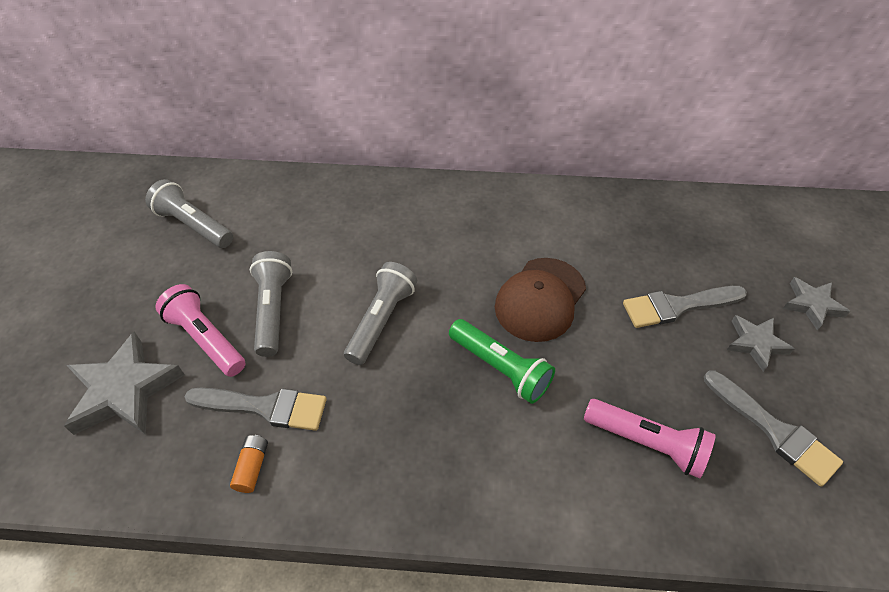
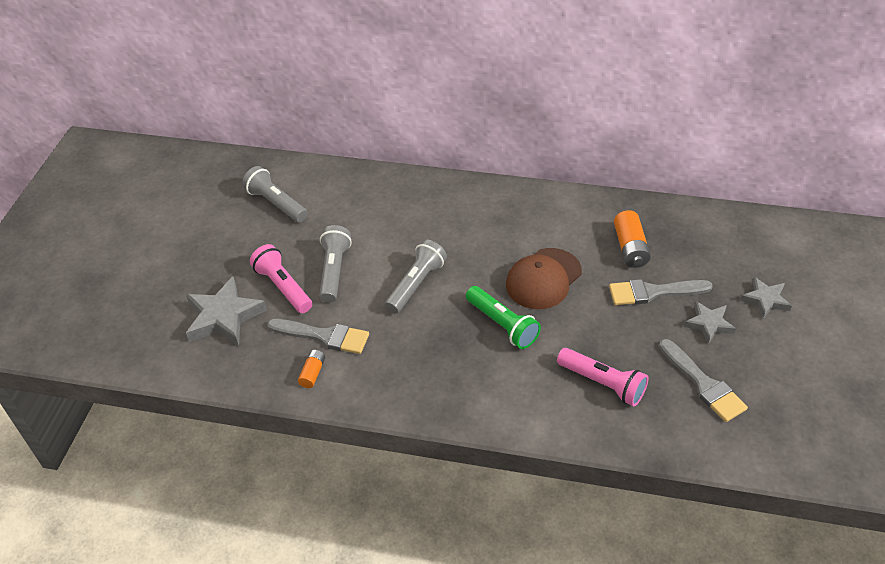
camera: 10 degrees right, 5 degrees down
(635, 250) = (630, 248): none -> orange battery

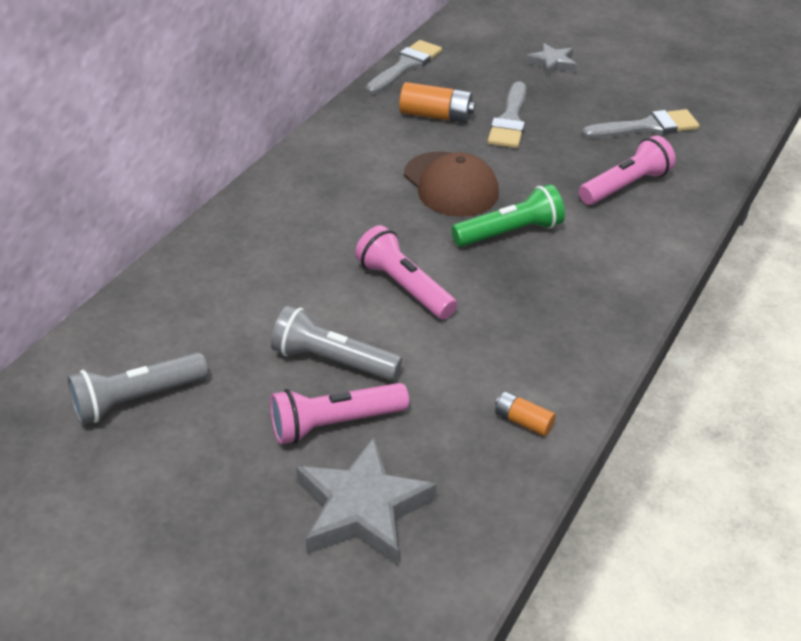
camera: 75 degrees left, 5 degrees down
(324, 336) = (457, 396): grey brush -> grey brush (405, 66)
(416, 284) = (404, 287): grey flashlight -> pink flashlight
(709, 324) = (569, 102): grey star -> none

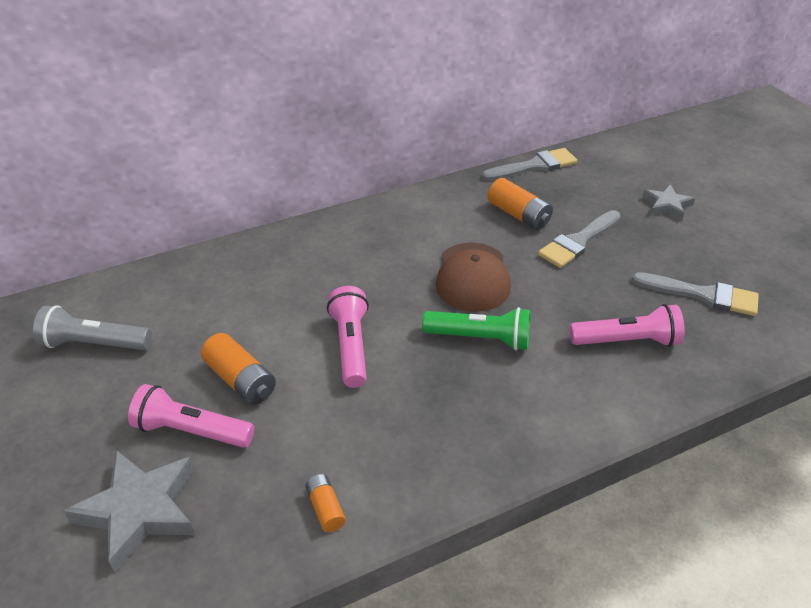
camera: 35 degrees right, 0 degrees up
(332, 361) = (240, 380): grey flashlight -> orange battery

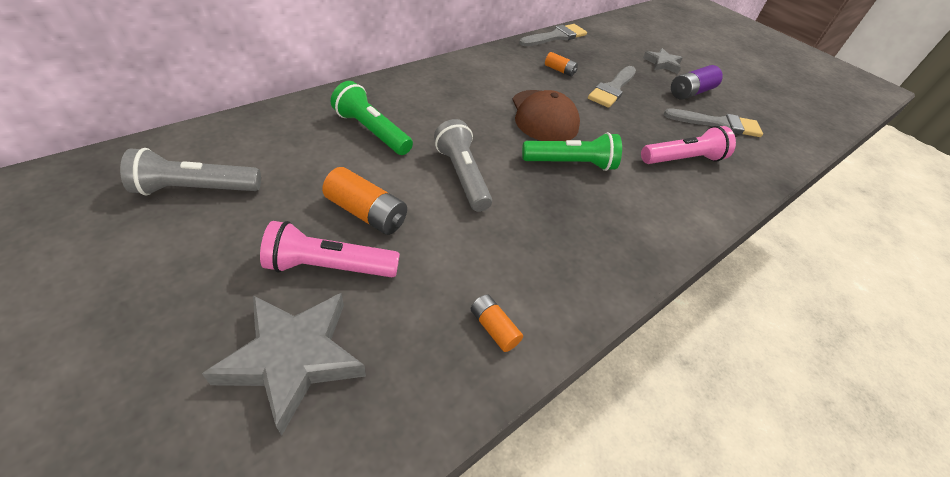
camera: 20 degrees left, 5 degrees up
(272, 289) = (371, 131): none -> green flashlight
(351, 346) = (462, 176): pink flashlight -> grey flashlight
(518, 215) = (559, 70): orange battery -> orange battery, size x0.59
(687, 248) = (690, 92): none -> purple battery

